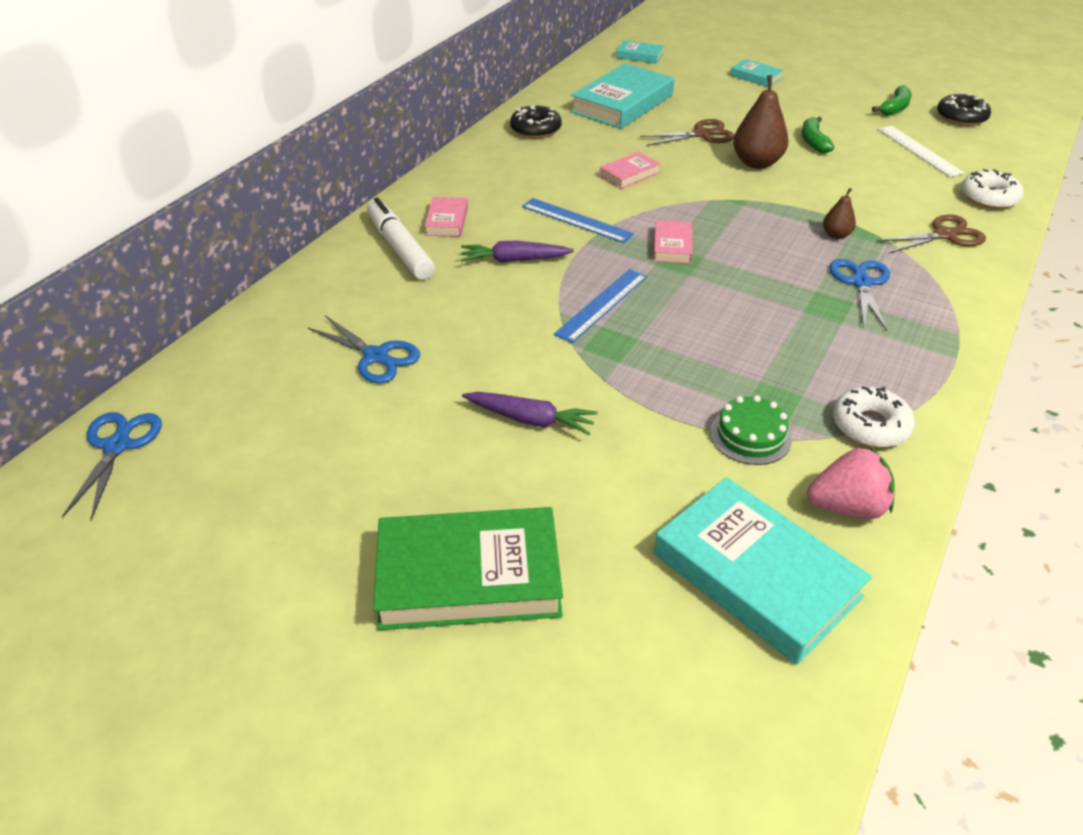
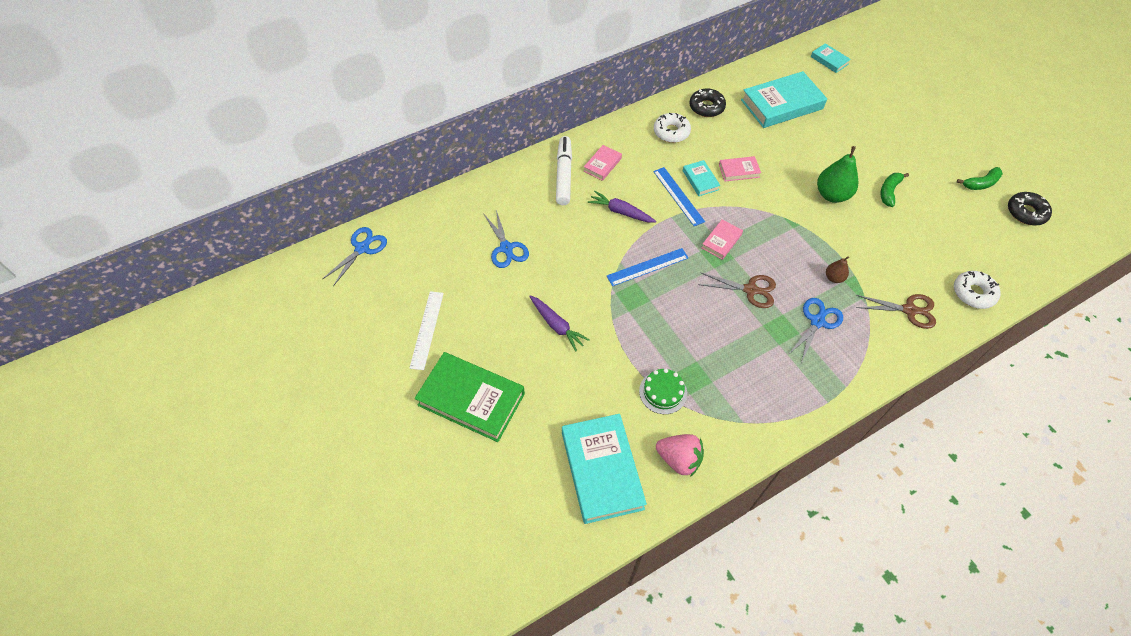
camera: 30 degrees right, 15 degrees up
(702, 134) = (814, 154): brown scissors -> brown scissors (750, 290)
(756, 77) = (899, 113): turquoise book -> turquoise book (700, 180)
(756, 163) = (832, 195): brown pear -> green pear
(870, 425) = (734, 419): white donut -> white donut (671, 132)
(919, 150) = (961, 231): white ruler -> white ruler (427, 329)

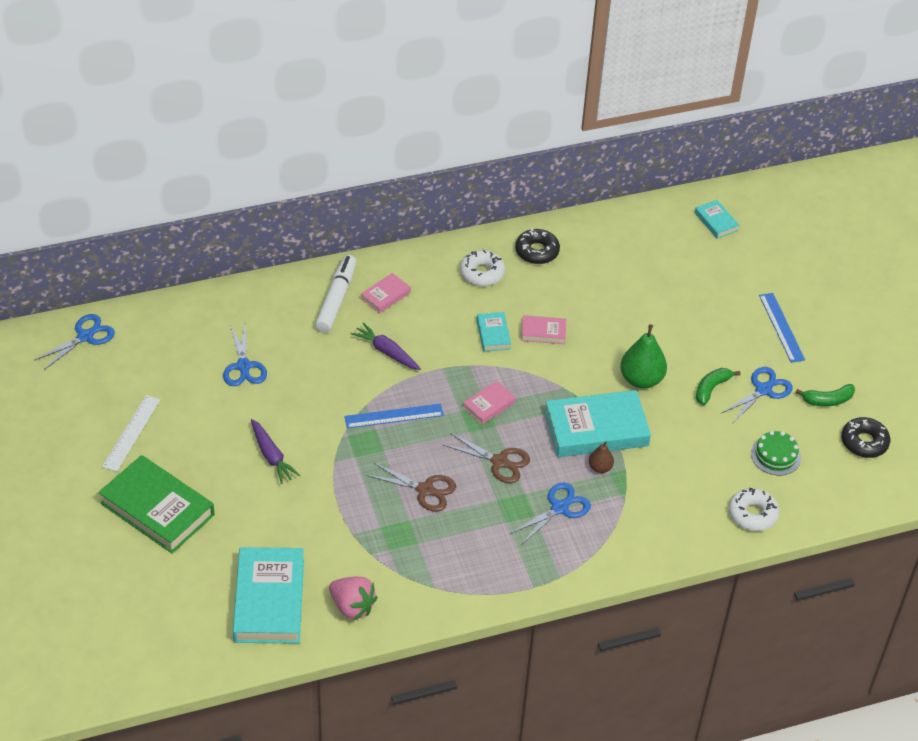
camera: 10 degrees right, 10 degrees down
(663, 392) = (361, 542): green cake -> green cake (775, 455)
(678, 196) = (460, 347): blue ruler -> blue ruler (781, 327)
(781, 104) = (630, 265): turquoise book -> turquoise book (596, 429)
(909, 310) = (669, 517): brown scissors -> brown scissors (425, 490)
(928, 185) = (763, 390): none -> blue scissors

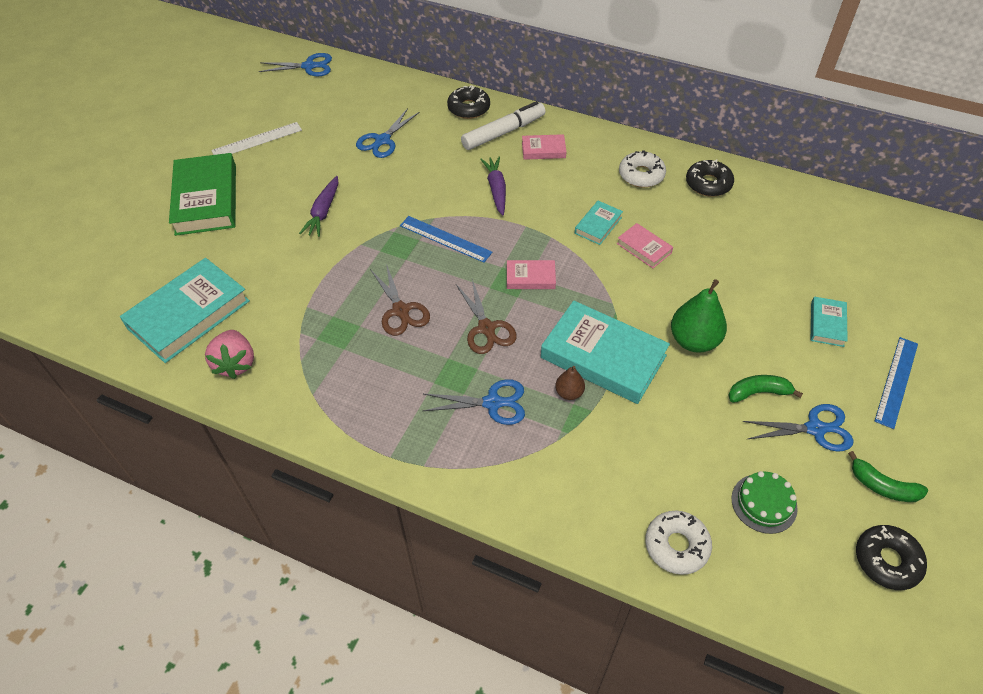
camera: 45 degrees right, 5 degrees up
(282, 293) = (469, 108): none -> black donut
(716, 222) = (915, 249): turquoise book -> turquoise book (827, 324)

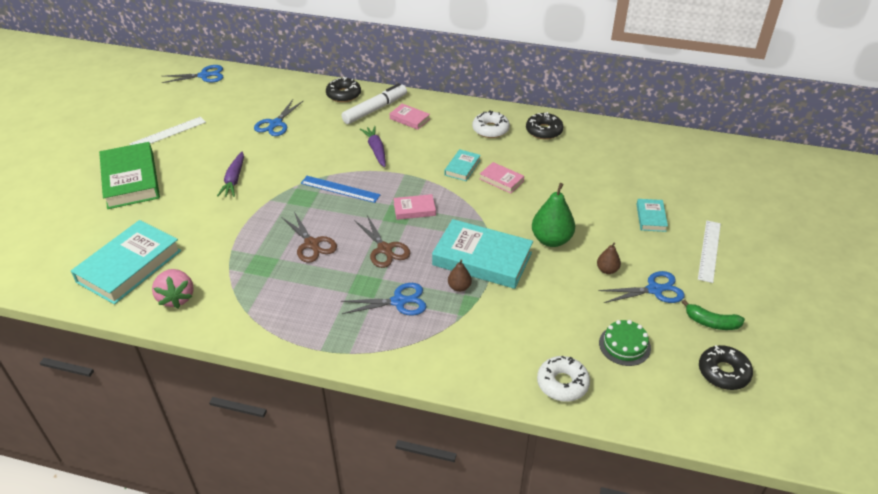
camera: 10 degrees left, 10 degrees down
(543, 150) = (409, 119): pink book -> pink book turned 45 degrees clockwise
(758, 392) = (607, 270): green banana -> brown pear
(896, 381) = (709, 250): blue ruler -> white ruler

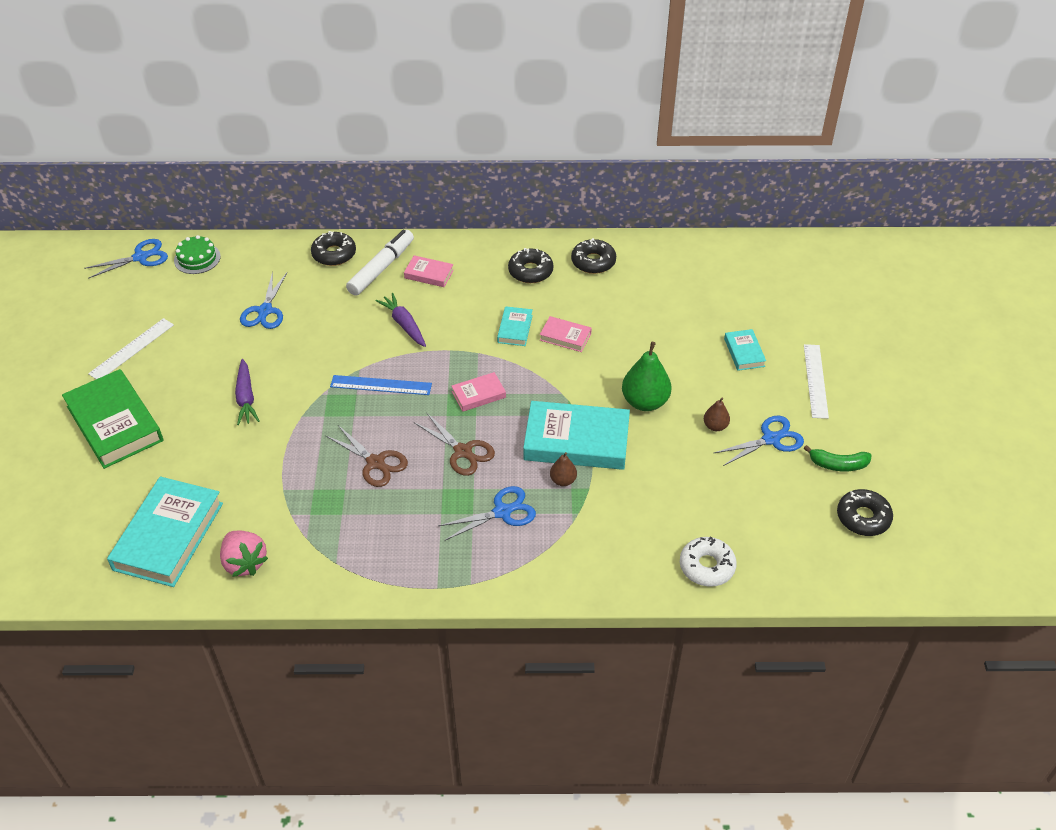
camera: 15 degrees left, 5 degrees up
(490, 129) = (530, 271): white donut -> black donut
(624, 345) = (757, 510): green cake -> green cake (197, 258)

